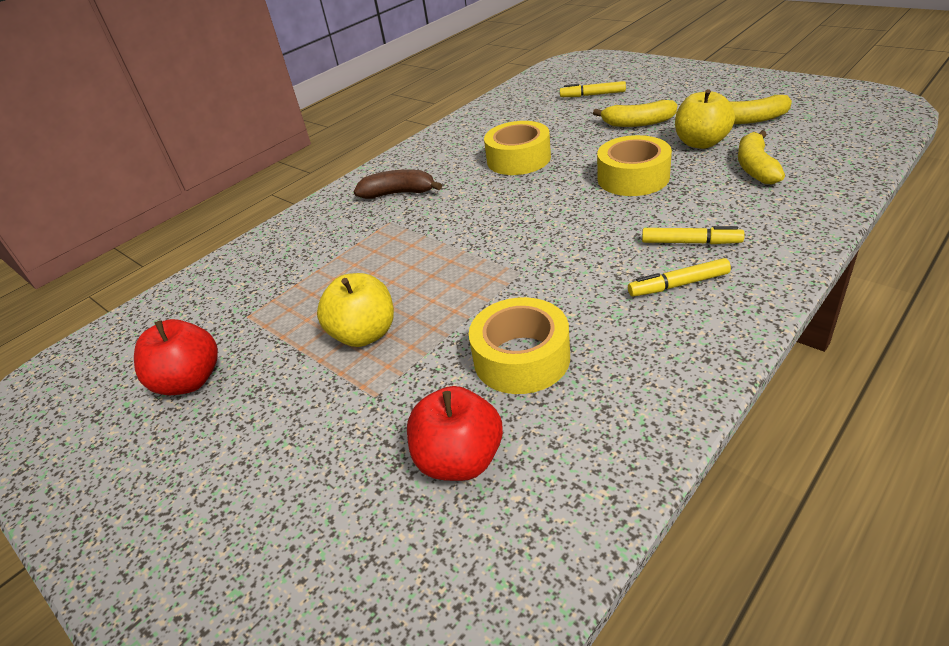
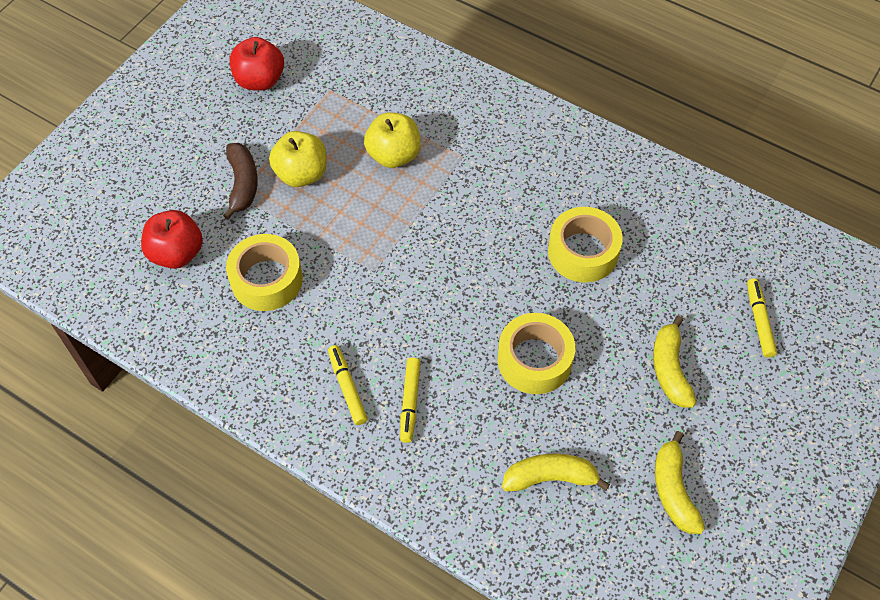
camera: 75 degrees right, 20 degrees up
(399, 193) = (515, 154): brown banana -> brown banana (243, 184)
(701, 143) = (613, 431): yellow apple -> yellow apple (393, 155)

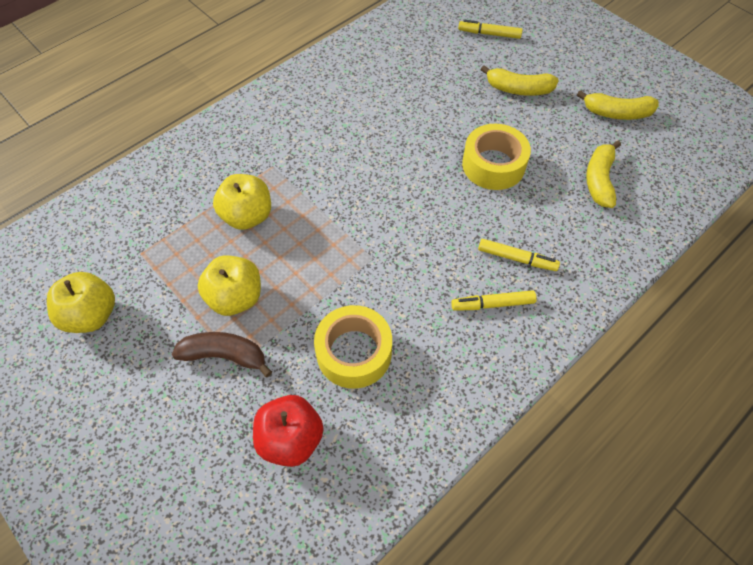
camera: 75 degrees left, 0 degrees up
(260, 80) = (92, 315): red apple -> yellow apple
(583, 252) = (400, 111): yellow tape -> none

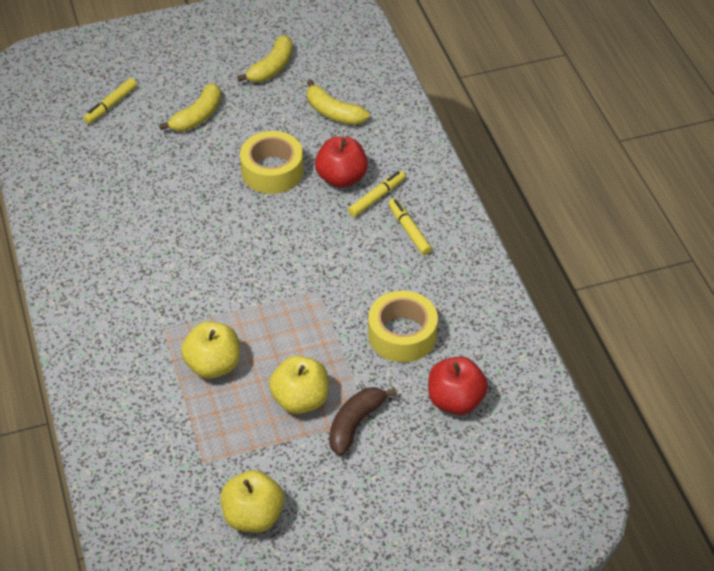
camera: 65 degrees left, 10 degrees down
(492, 304) = (409, 230): yellow marker -> yellow marker turned 135 degrees clockwise
(522, 220) = (341, 178): none -> red apple

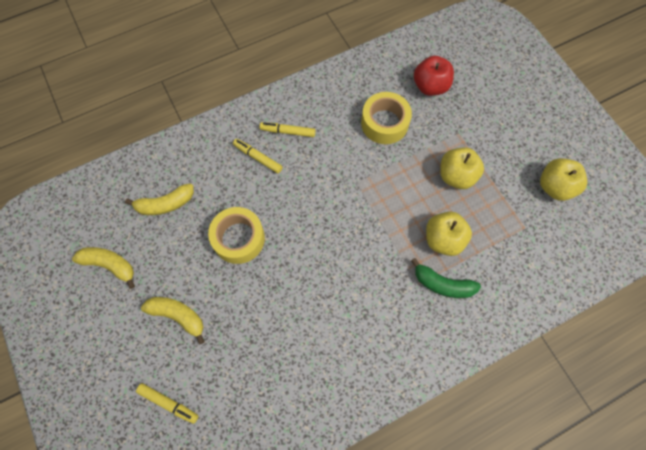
camera: 100 degrees left, 20 degrees up
(155, 352) = (442, 284): none -> green banana
(333, 113) = (165, 204): yellow banana -> yellow banana turned 45 degrees clockwise
(341, 178) = (240, 185): red apple -> none
(355, 423) = (465, 140): brown banana -> none
(409, 230) = (288, 132): yellow marker -> yellow marker turned 45 degrees clockwise

